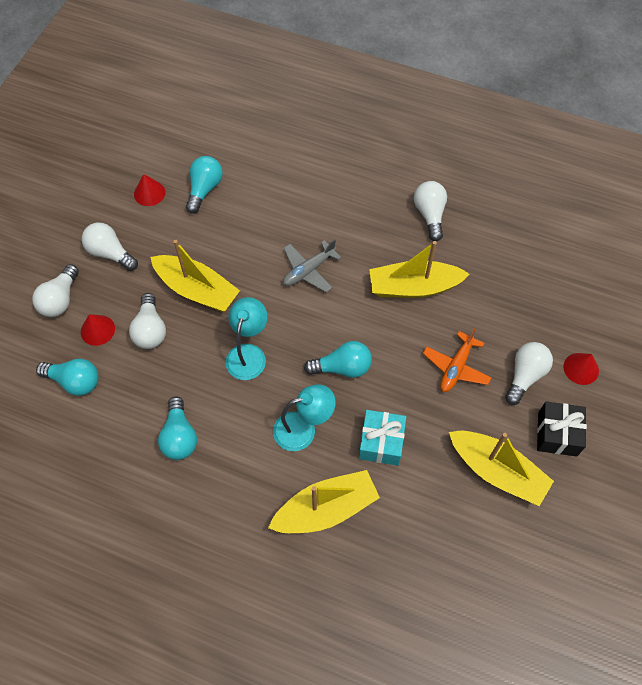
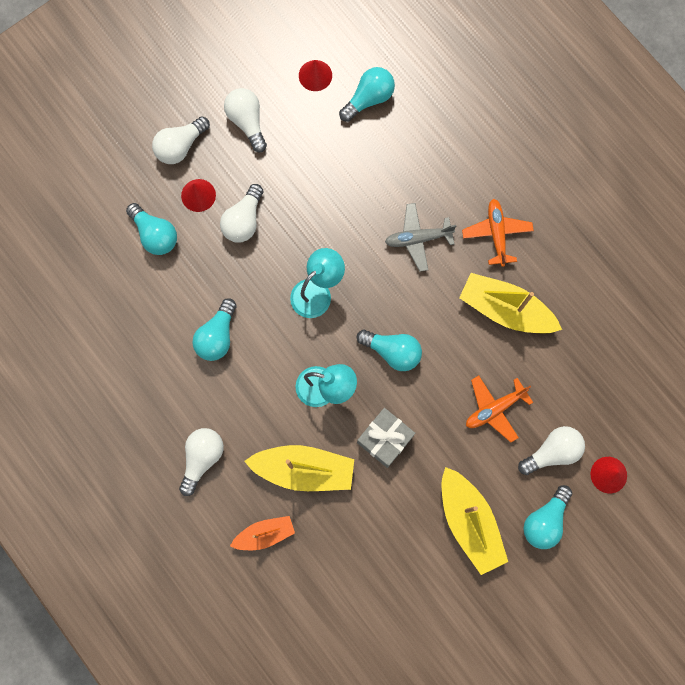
camera: 30 degrees right, 15 degrees up
(197, 290) = (305, 203): yellow boat -> none
(324, 588) = (264, 534): none -> orange boat
(369, 236) = (496, 234): none -> orange plane
(381, 442) = (385, 439): turquoise gift -> grey gift
(429, 215) = (568, 243): white light bulb -> white light bulb (202, 458)
(557, 434) = (544, 520): black gift -> turquoise light bulb

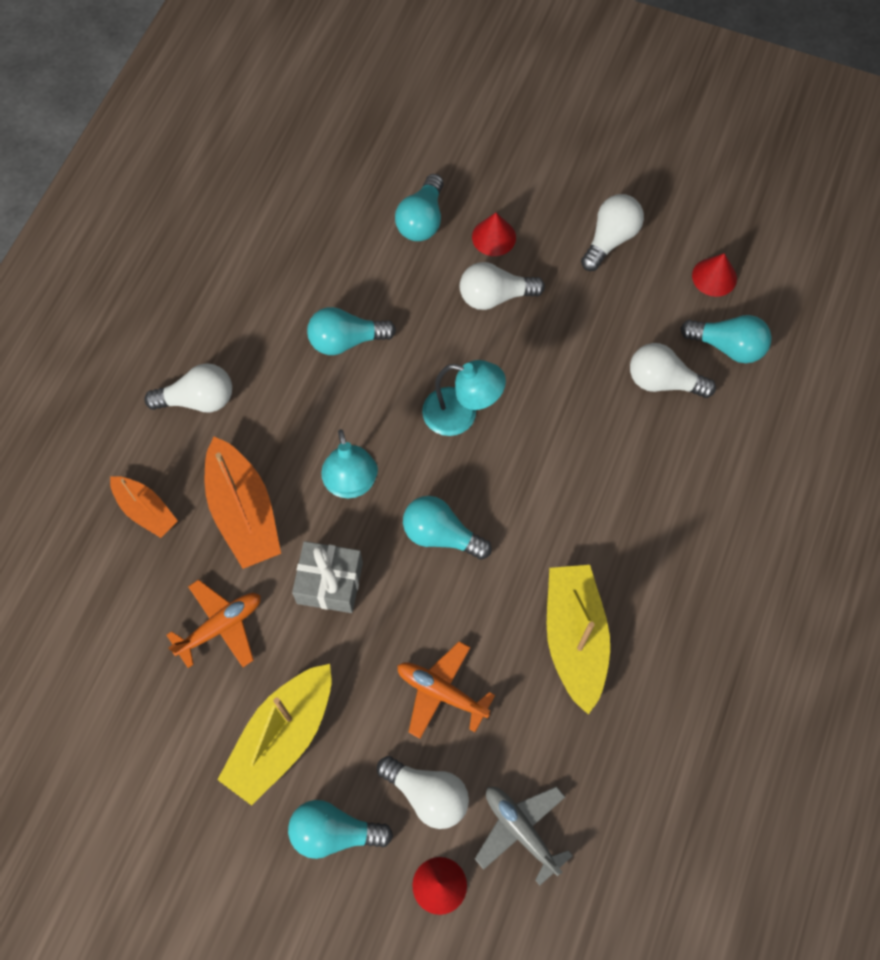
camera: 60 degrees right, 10 degrees down
(180, 146) = (537, 191): white light bulb -> white light bulb (663, 381)
(304, 469) = (243, 512): yellow boat -> orange boat
(392, 352) = (441, 535): turquoise light bulb -> turquoise light bulb turned 120 degrees clockwise
(418, 239) = (596, 490): grey plane -> grey plane (521, 830)
(496, 234) = (663, 576): orange plane -> orange plane (220, 626)

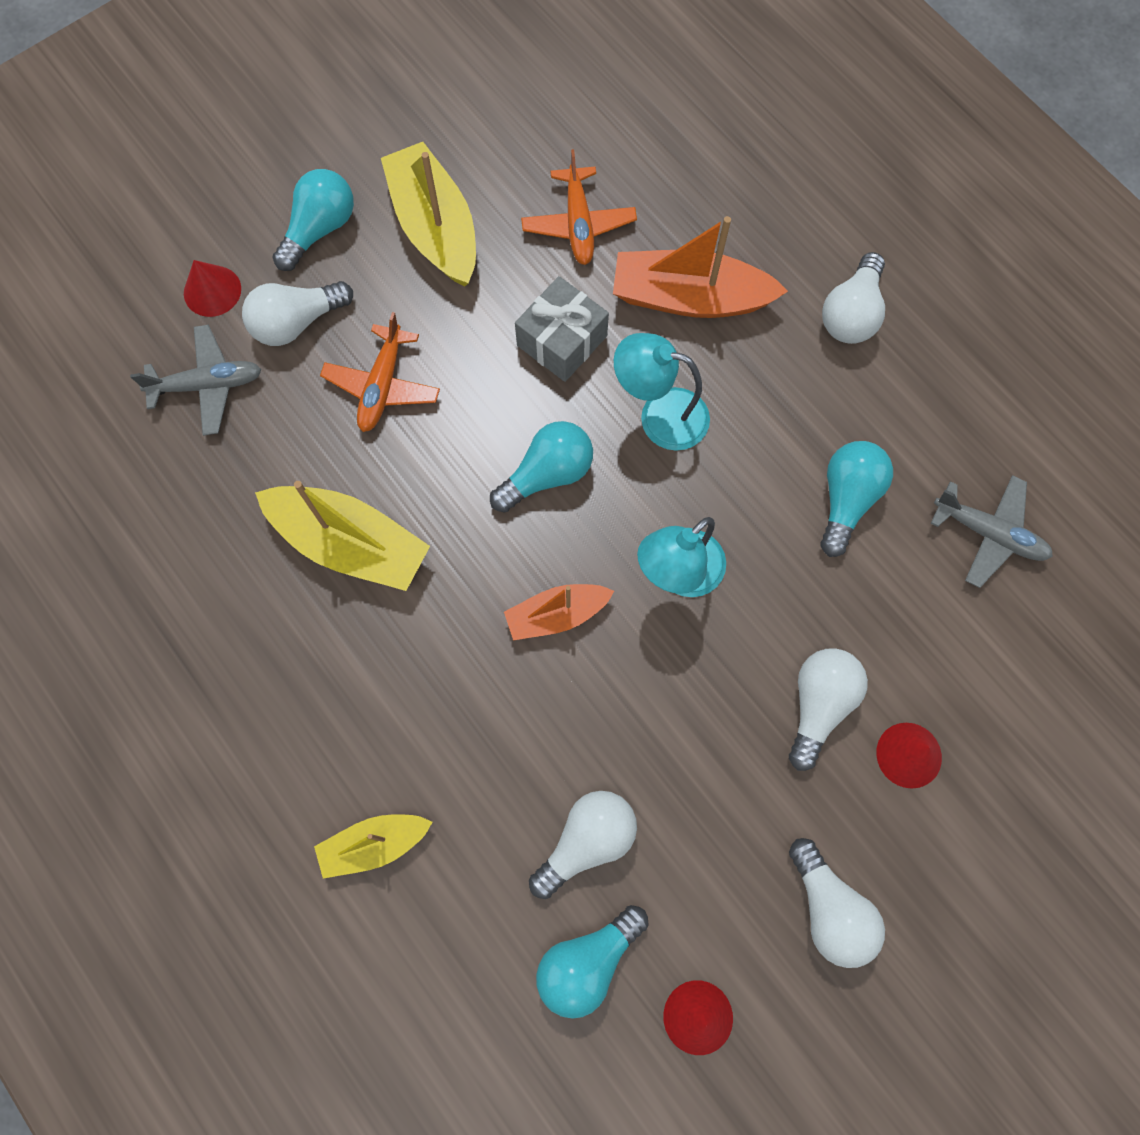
camera: 120 degrees right, 5 degrees up
(146, 510) = (745, 211): orange boat -> orange boat (557, 615)
(321, 251) = (988, 533): none -> grey plane
(422, 220) = (979, 678): turquoise light bulb -> none
(441, 692) = (382, 385): orange plane -> orange plane turned 135 degrees clockwise
(751, 500) = (374, 844): none -> yellow boat

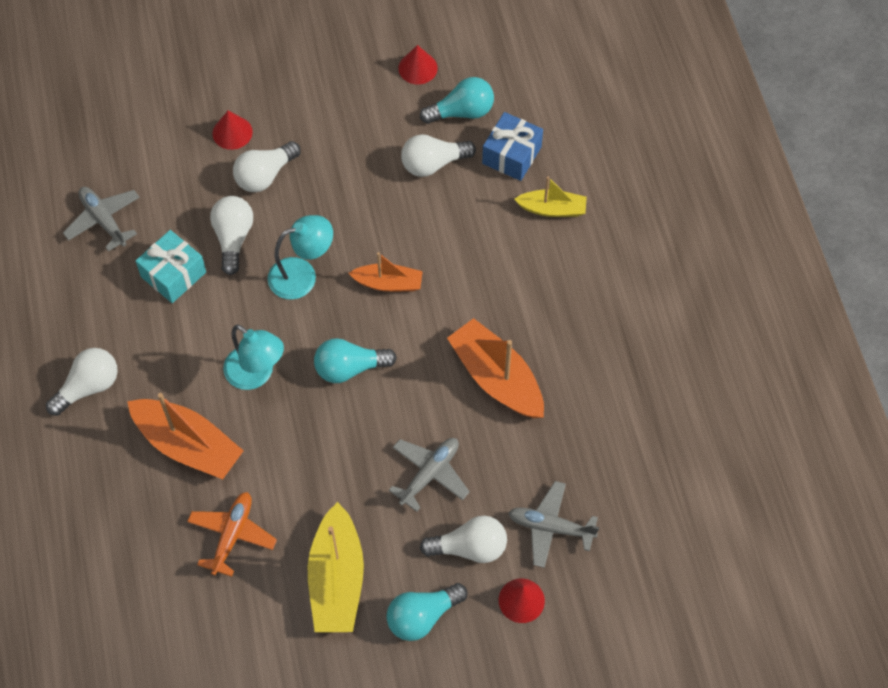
camera: 155 degrees left, 10 degrees down
(350, 544) = (496, 378): yellow boat -> orange boat
(382, 385) = (429, 474): orange plane -> grey plane
(474, 915) = (511, 155): none -> blue gift
(562, 341) = (292, 453): grey gift -> none
(829, 909) = (322, 84): white light bulb -> white light bulb (233, 238)
(846, 499) = (173, 274): turquoise light bulb -> turquoise gift

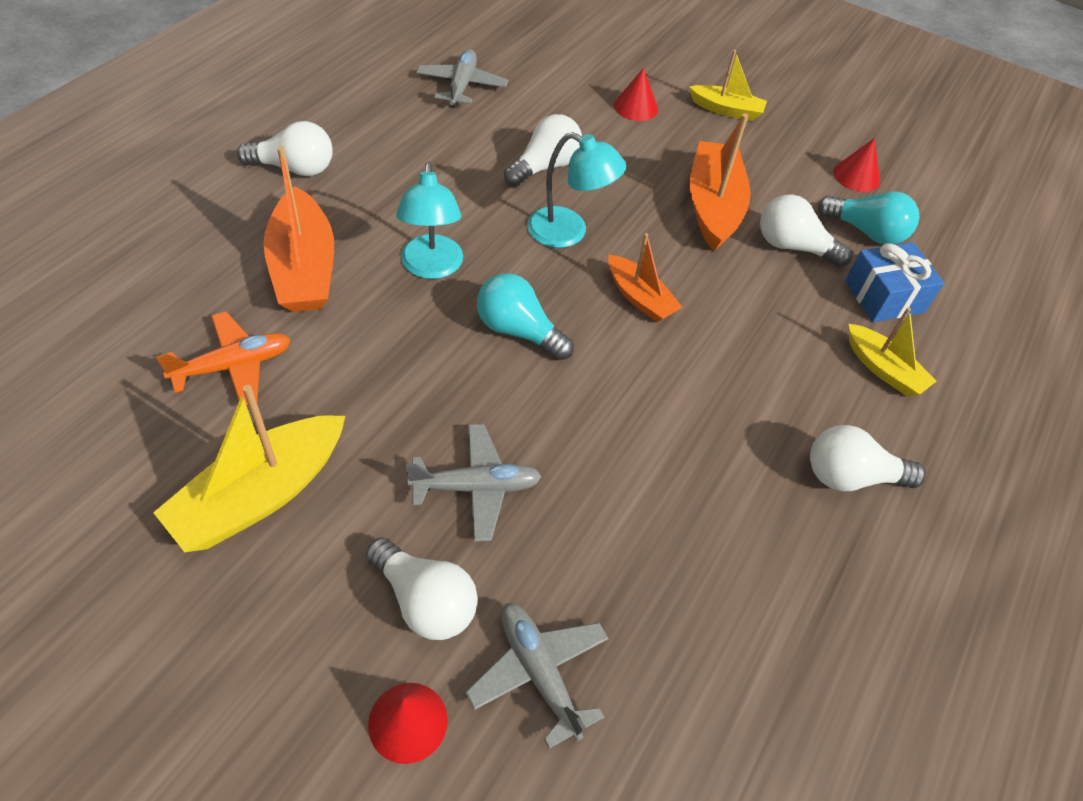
camera: 40 degrees right, 10 degrees down
(173, 274) = (464, 153): turquoise gift -> none
(265, 175) = (626, 149): white light bulb -> white light bulb (850, 476)
(290, 81) = (726, 110): none -> yellow boat
(422, 616) = (286, 621): turquoise light bulb -> none
(496, 378) = (654, 463): orange boat -> orange boat (713, 206)

